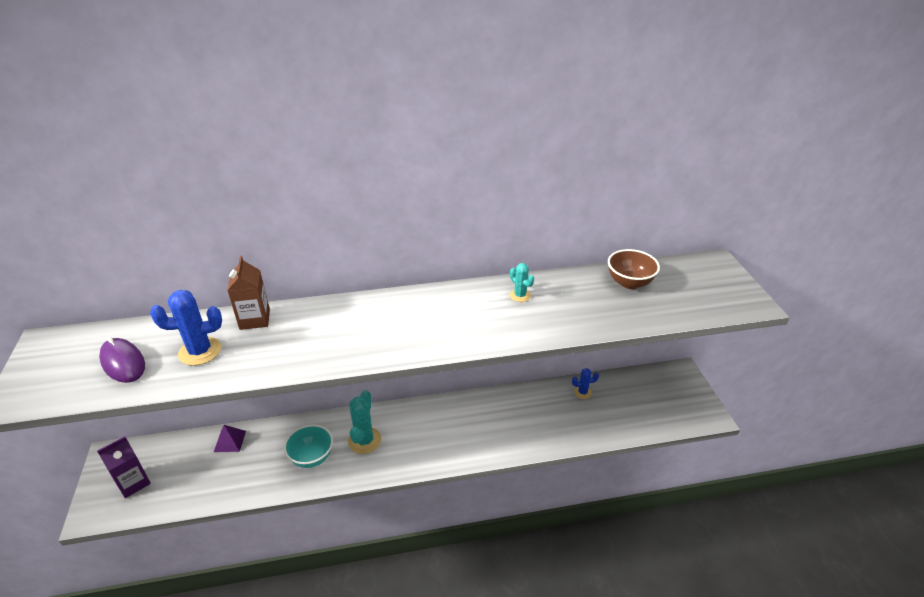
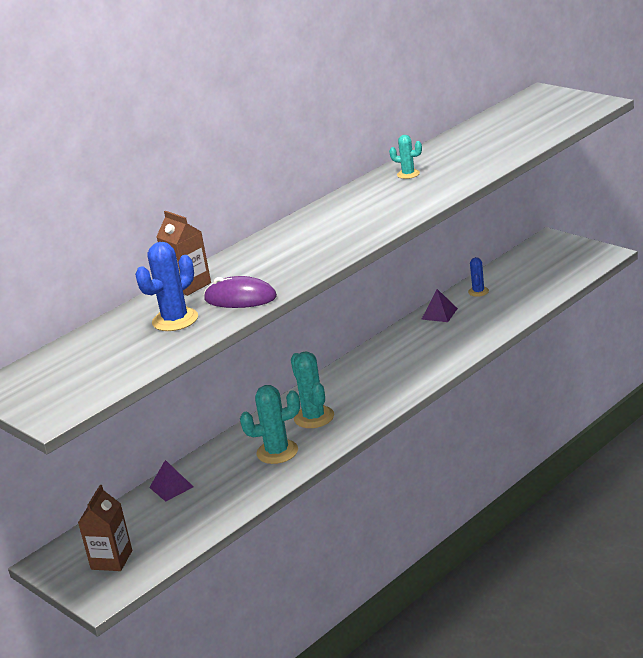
camera: 30 degrees left, 10 degrees down
(123, 363) = (112, 357): purple mouse -> purple mouse (240, 298)
(133, 483) = (111, 560): purple carton -> brown carton
(312, 457) = (277, 452): turquoise bowl -> turquoise cactus
(536, 396) = (439, 313): none -> purple pyramid
(582, 392) = (478, 291): blue cactus -> blue cactus turned 45 degrees counterclockwise
(629, 283) = (488, 131): brown bowl -> none

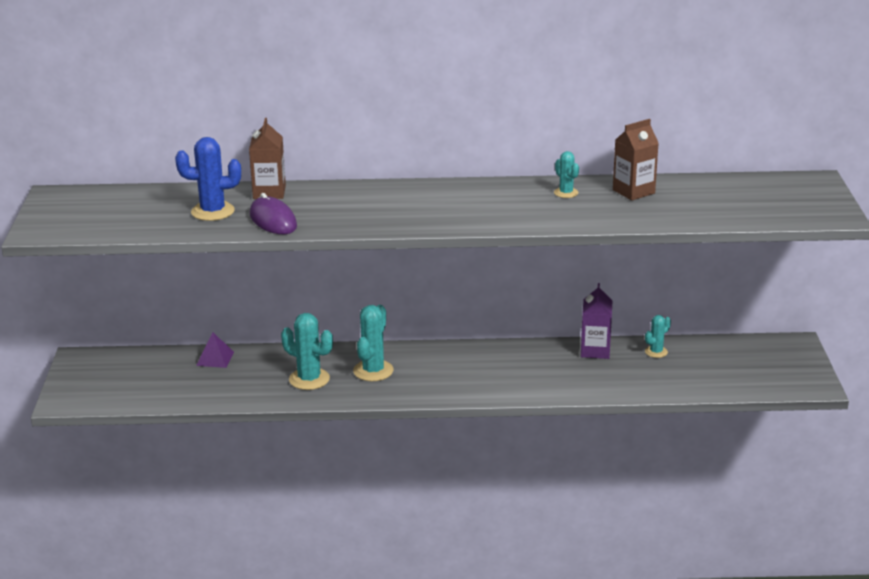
camera: 40 degrees right, 0 degrees up
(111, 560) = (107, 382): brown carton -> brown carton (633, 191)
(439, 313) = (595, 351): purple pyramid -> purple carton
(478, 291) = (656, 352): blue cactus -> turquoise cactus

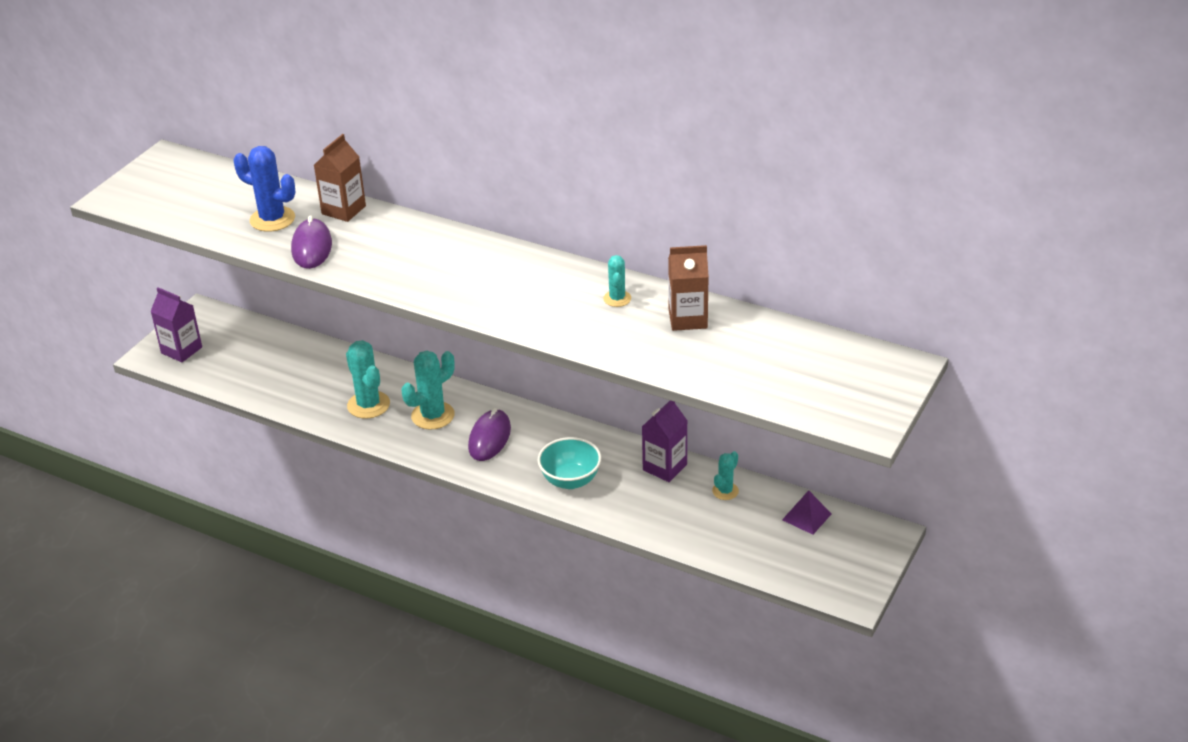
camera: 30 degrees right, 10 degrees up
(90, 389) = (181, 350): none -> purple carton
(215, 358) = (310, 351): purple pyramid -> purple pyramid (806, 517)
(437, 372) = (489, 438): none -> purple mouse
(532, 379) = (570, 480): none -> turquoise bowl
(656, 352) = (725, 491): turquoise cactus -> turquoise cactus turned 45 degrees counterclockwise

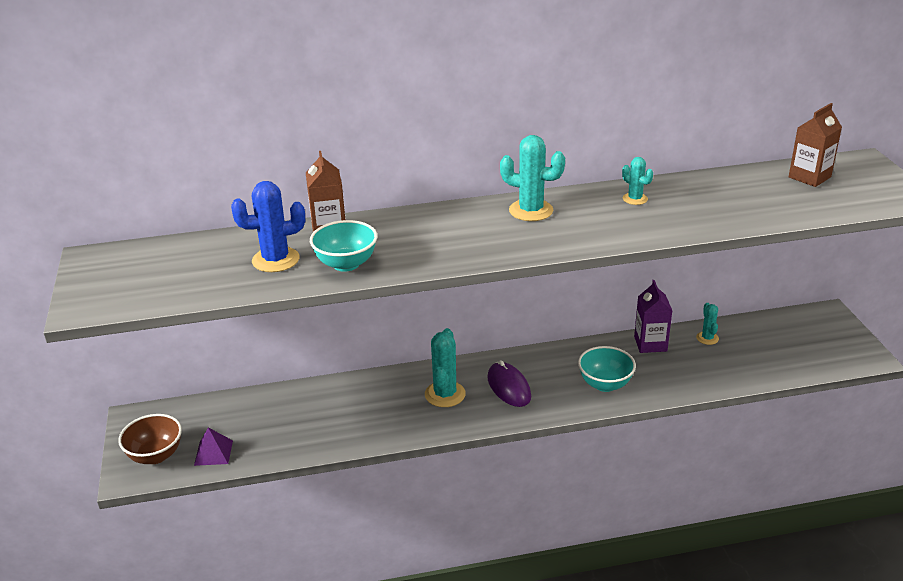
camera: 40 degrees left, 5 degrees down
(181, 350) = (155, 455): purple carton -> brown bowl
(311, 247) = (346, 264): purple mouse -> turquoise bowl
(368, 405) = (383, 413): turquoise cactus -> turquoise cactus (531, 210)
(688, 319) = (700, 190): brown carton -> brown carton (809, 177)
(806, 517) = (774, 327): purple pyramid -> purple pyramid (213, 453)

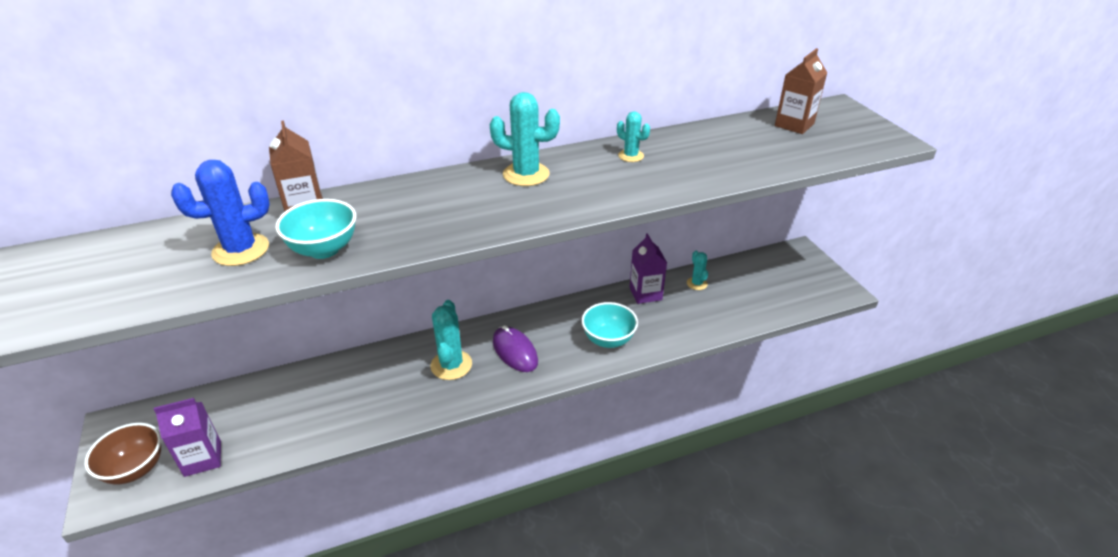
camera: 10 degrees left, 5 degrees up
(213, 453) = (203, 458): purple pyramid -> purple carton

